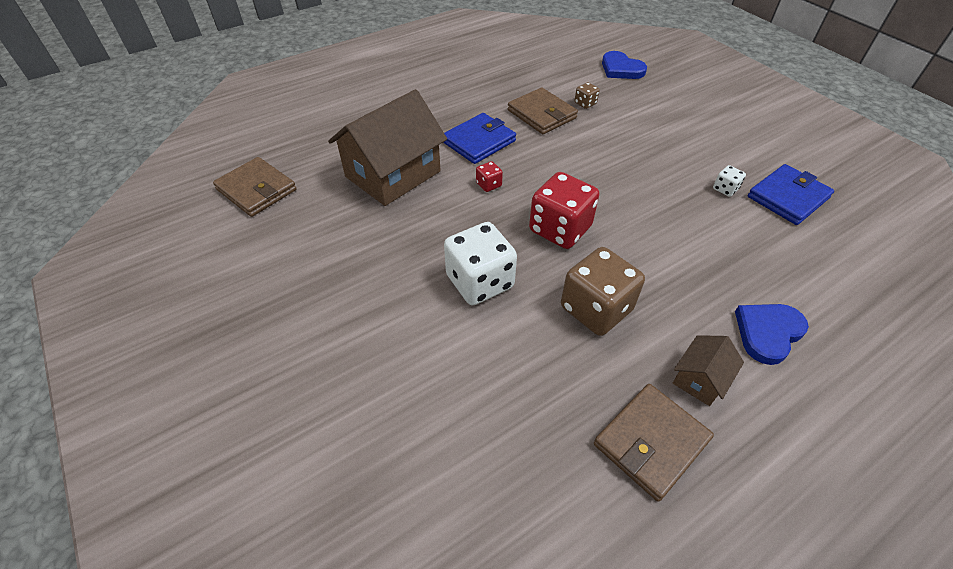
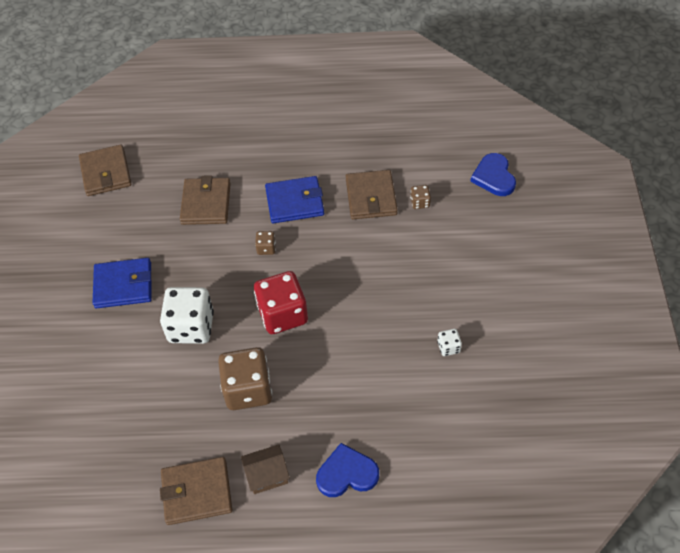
camera: 35 degrees right, 5 degrees up
(393, 174) = (206, 203): brown house -> brown wallet
(488, 185) = (266, 248): red dice -> brown dice
(788, 197) = (493, 382): blue wallet -> blue wallet (123, 285)

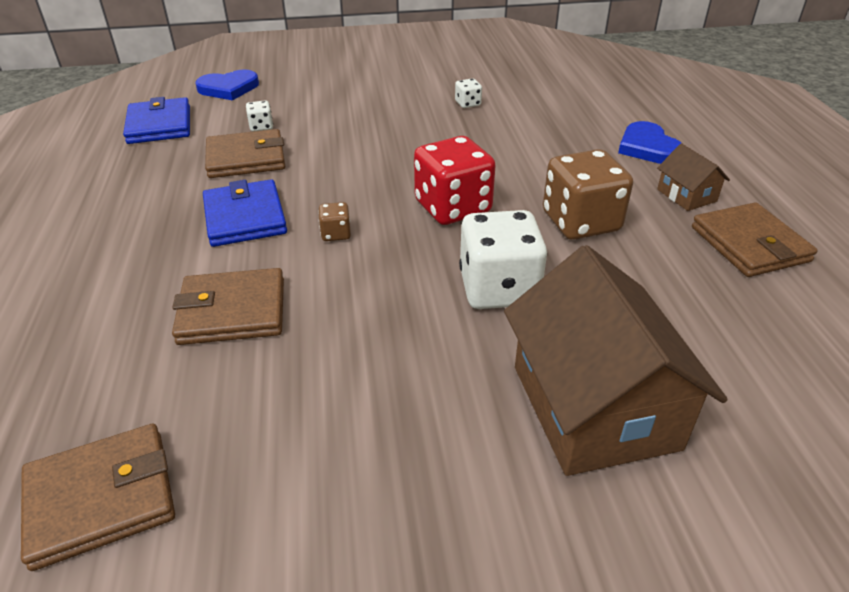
camera: 100 degrees left, 15 degrees down
(91, 353) = (594, 406): none -> brown house
(123, 285) = (431, 391): blue wallet -> blue wallet (159, 125)
(420, 202) = (261, 127): brown dice -> white dice

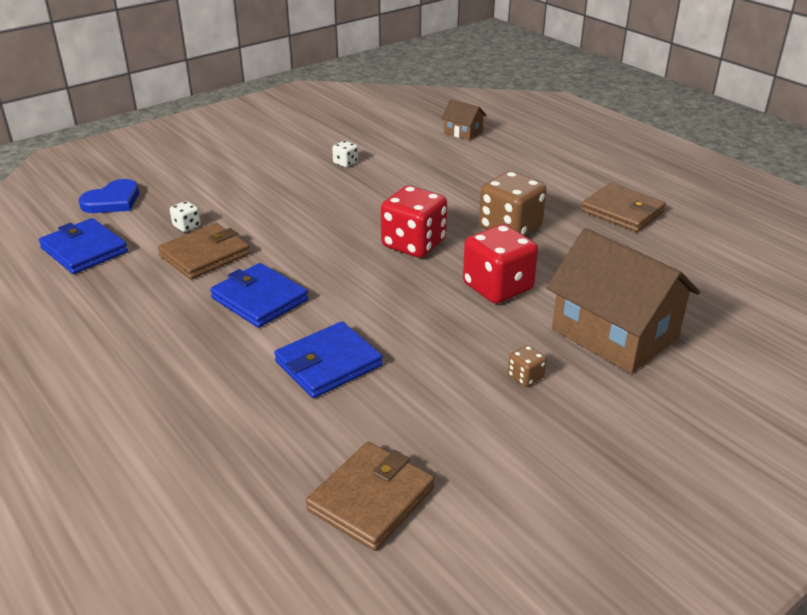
camera: 30 degrees left, 5 degrees down
(232, 311) = (328, 364): brown wallet -> blue wallet
(336, 234) = (346, 288): brown dice -> brown dice (525, 377)
(498, 289) = (497, 287): white dice -> red dice
(648, 147) = (508, 163): blue heart -> none
(686, 195) = (560, 190): brown house -> brown house (463, 132)

